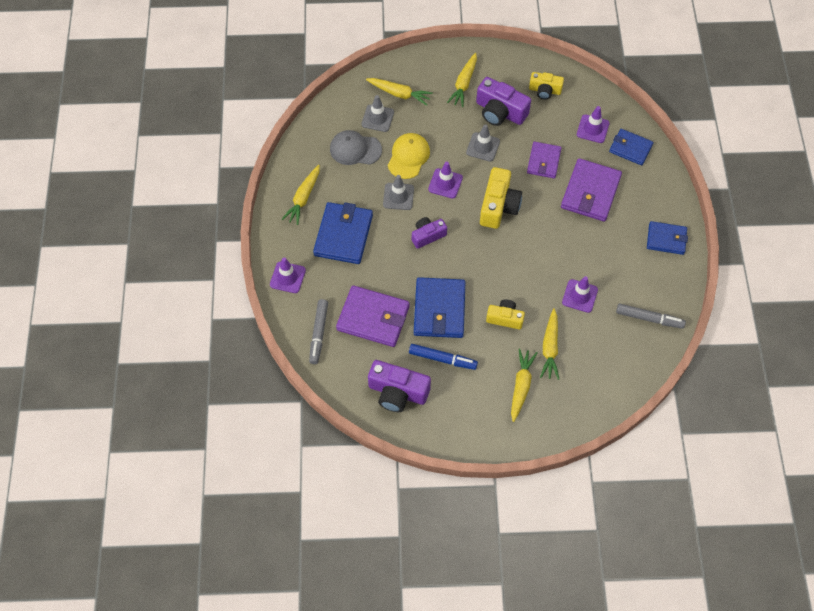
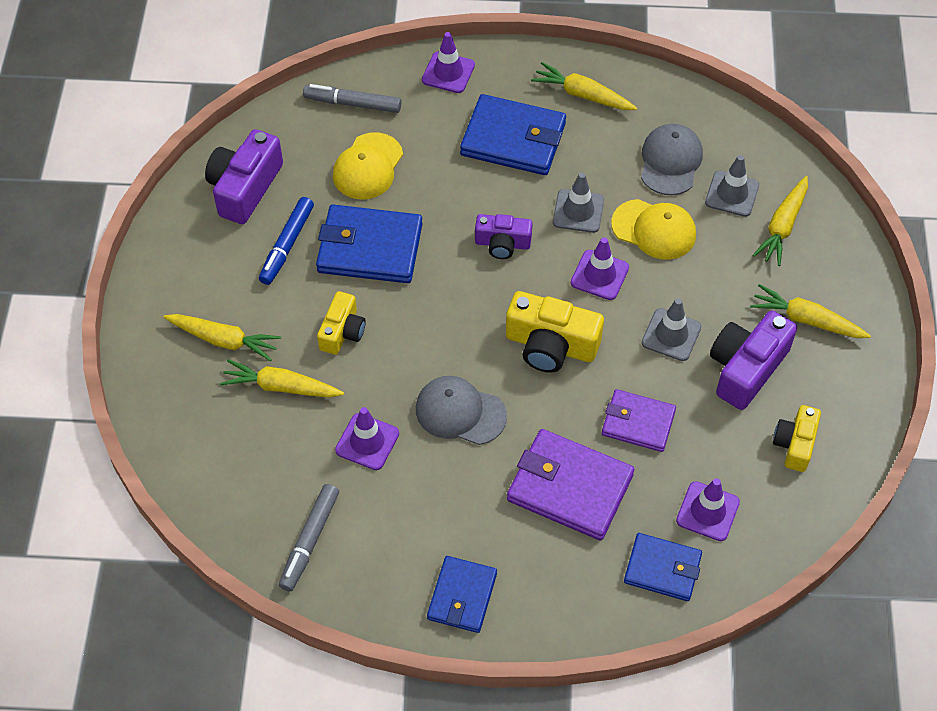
camera: 95 degrees right, 5 degrees down
(373, 318) = (368, 167): purple wallet -> yellow cap
(427, 235) = (502, 243): purple camera -> purple camera turned 120 degrees clockwise
(551, 249) = (460, 412): none -> grey cap
(630, 148) = (662, 569): blue wallet -> blue wallet turned 75 degrees clockwise

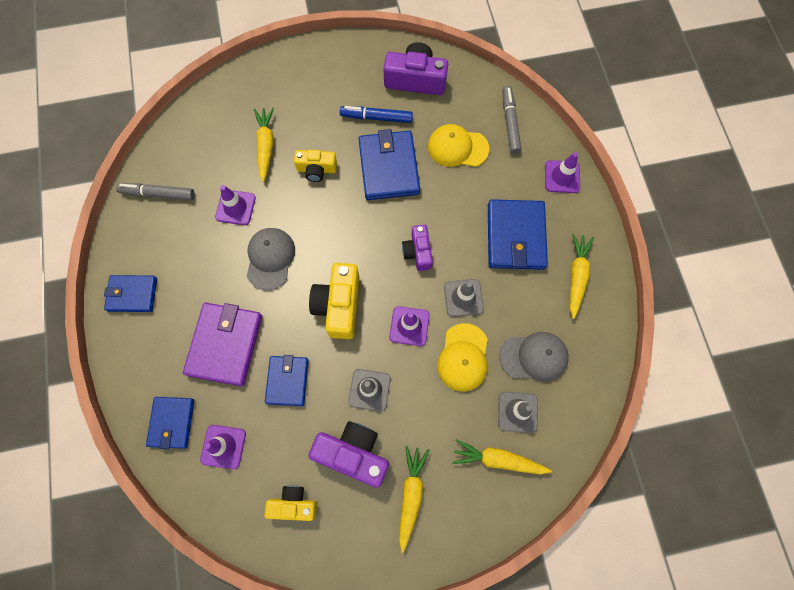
camera: 75 degrees right, 15 degrees up
(224, 340) = (293, 104): yellow carrot -> none
(638, 423) = (287, 381): purple wallet -> blue wallet

